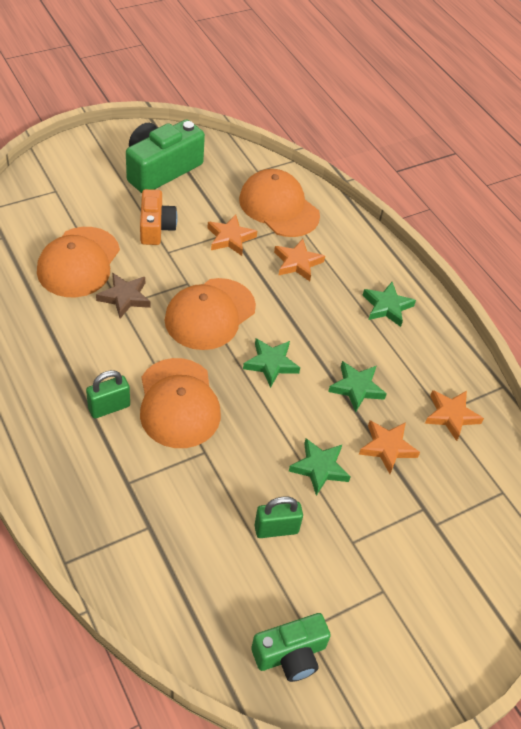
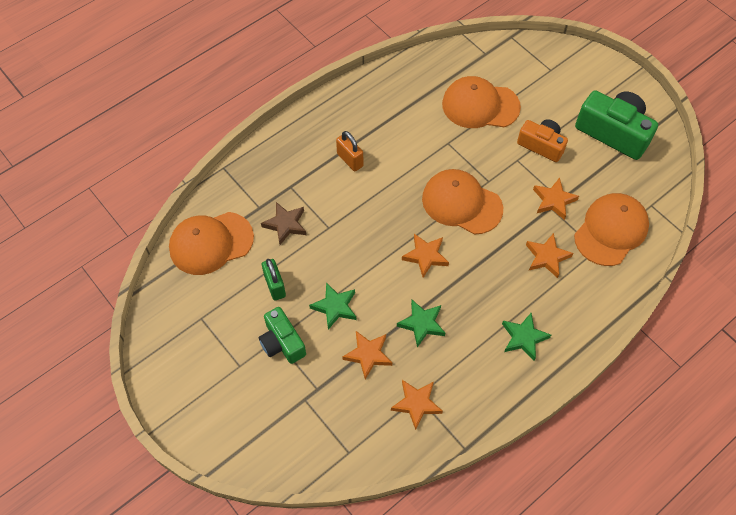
camera: 85 degrees right, 10 degrees up
(109, 407) = (350, 160): green padlock -> orange padlock
(125, 297) = (456, 143): brown star -> brown star (285, 224)
(156, 227) = (541, 145): orange camera -> orange camera turned 135 degrees counterclockwise
(178, 403) = (367, 201): orange cap -> orange cap (211, 243)
(271, 364) = (425, 256): green star -> orange star
(290, 654) = (181, 311): green camera -> green camera (282, 342)

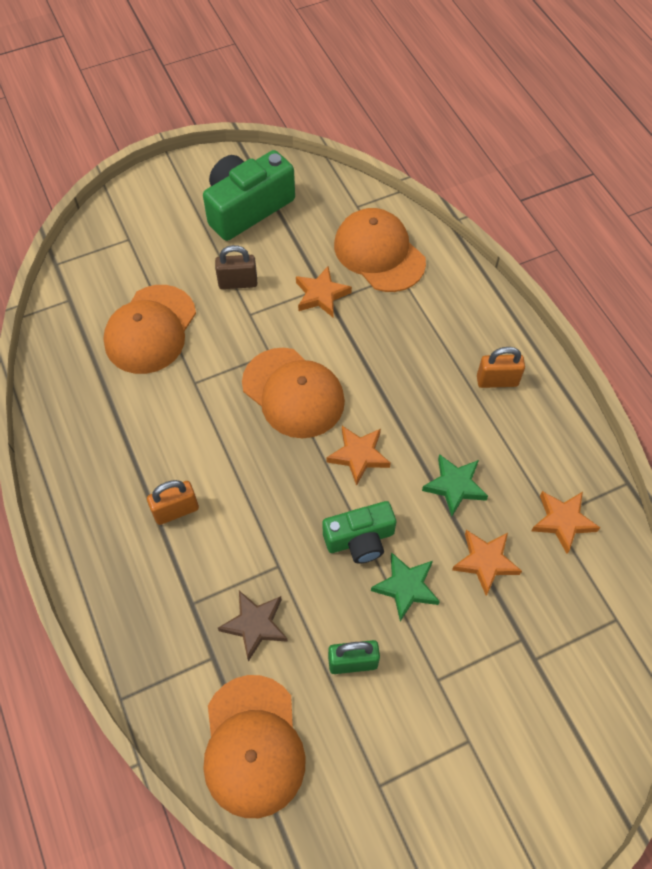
camera: 75 degrees left, 0 degrees up
(282, 342) = (444, 671): green camera -> green camera (360, 539)
(461, 203) = (293, 393): orange cap -> orange cap turned 90 degrees counterclockwise
(523, 338) = (497, 381): green star -> orange padlock
(541, 145) = (238, 283): orange camera -> brown padlock
(547, 257) = (396, 325): orange star -> none

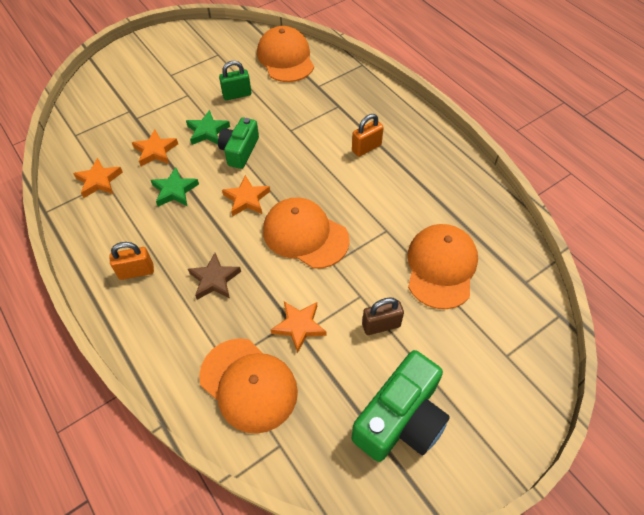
camera: 170 degrees right, 5 degrees down
(255, 625) = (297, 102): brown star -> brown star (214, 279)
(360, 539) = (239, 151): green camera -> green camera turned 45 degrees counterclockwise

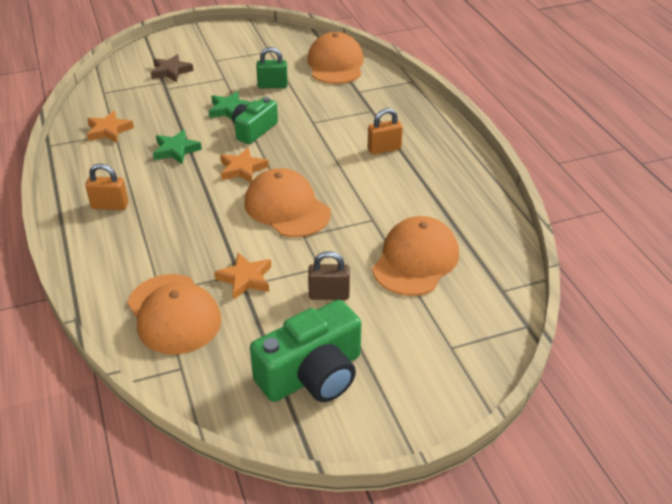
camera: 15 degrees right, 15 degrees down
(155, 151) = (172, 117): orange star -> none
(214, 279) = (180, 226): brown star -> brown star (171, 71)

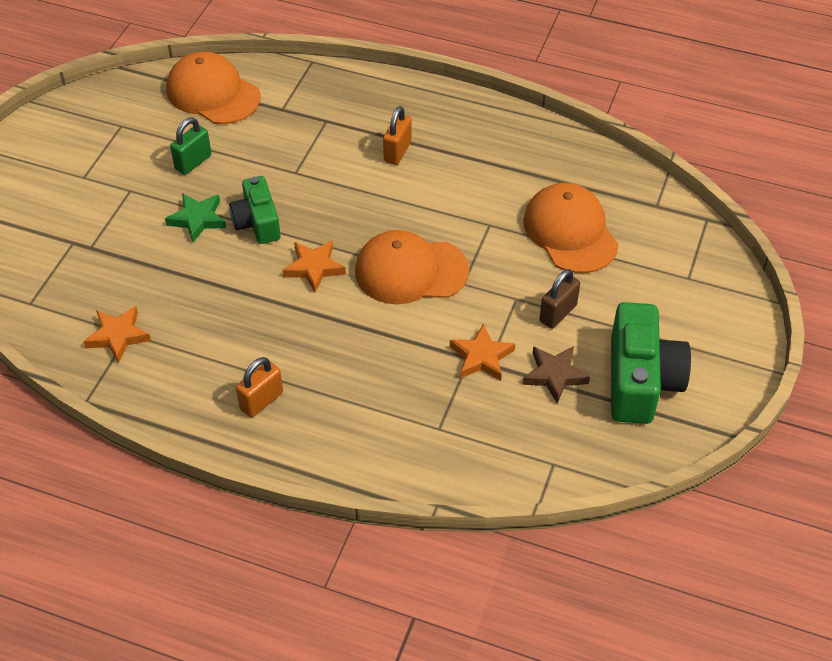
camera: 50 degrees left, 10 degrees up
(171, 71) = (59, 224): brown star -> brown star (554, 375)
(174, 314) = (479, 433): orange cap -> none
(176, 150) = (222, 300): green star -> none

